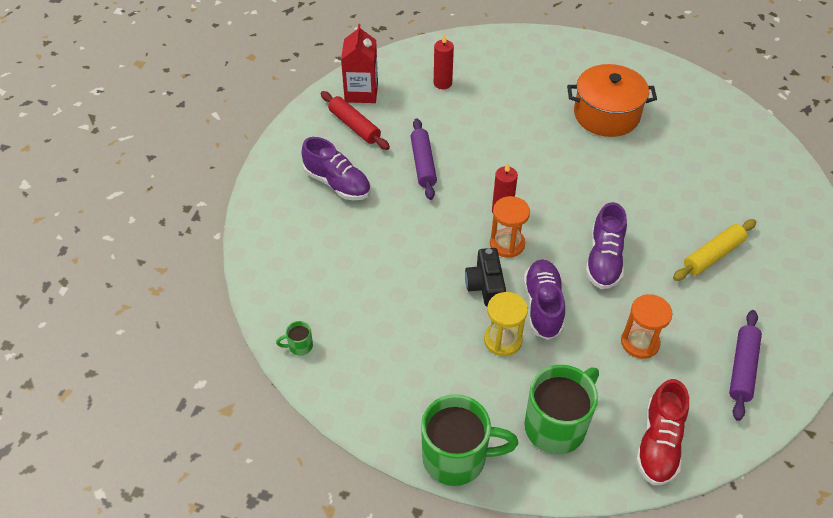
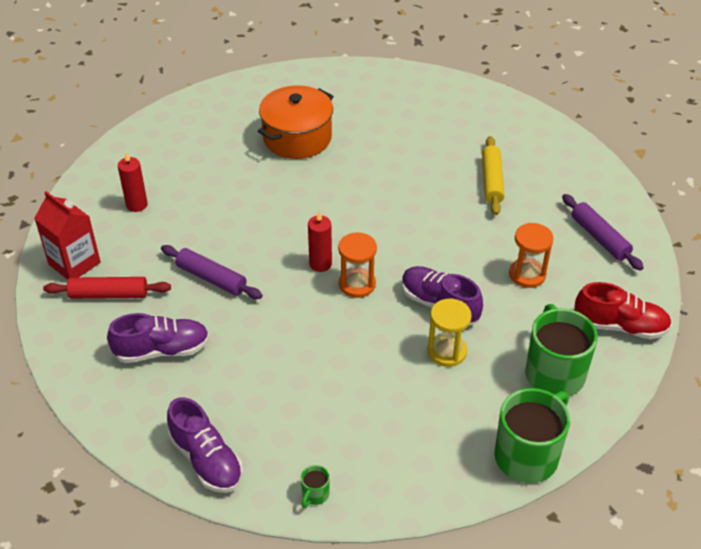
camera: 50 degrees left, 5 degrees down
(485, 285) = (383, 325): black camera -> none
(604, 260) = (434, 240): purple shoe -> purple shoe (206, 460)
(659, 443) = (620, 326): red shoe -> red shoe turned 45 degrees counterclockwise

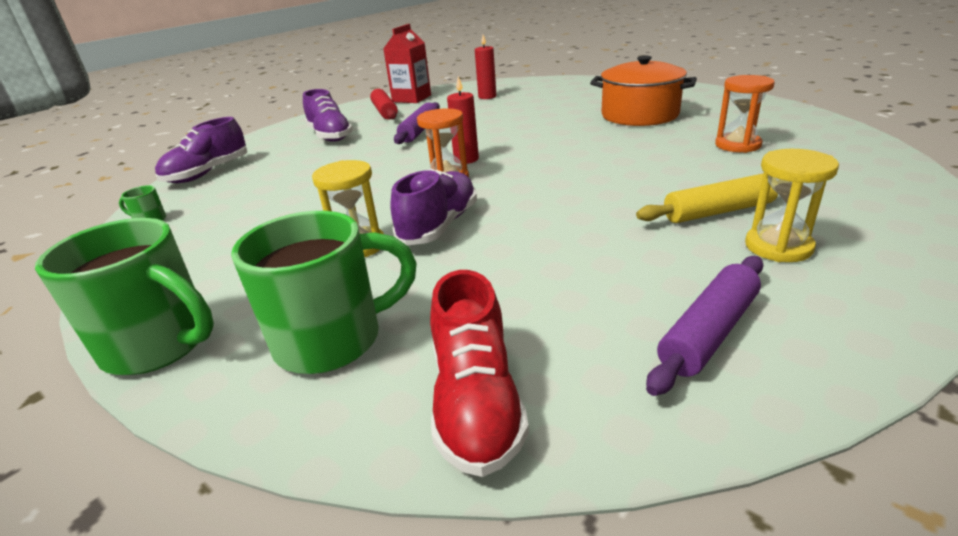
camera: 75 degrees right, 15 degrees down
(527, 274) = (543, 275): orange hourglass -> orange hourglass (737, 145)
(541, 181) = (778, 247): none -> yellow hourglass

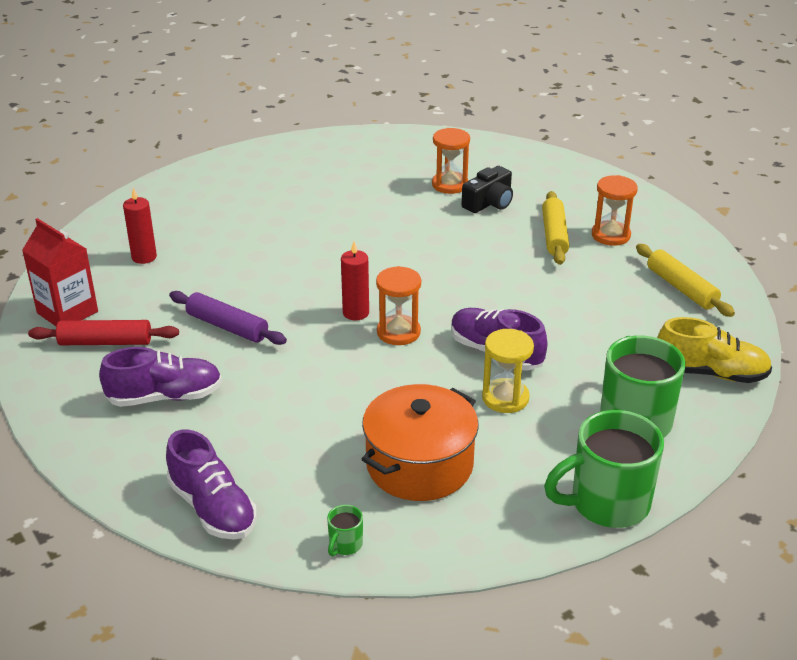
camera: 75 degrees left, 5 degrees up
(160, 345) = (606, 503): green mug -> green mug turned 150 degrees counterclockwise
(476, 402) = (710, 373): red shoe -> yellow shoe
(639, 115) = (331, 196): orange pot -> orange pot (419, 465)
(709, 332) = (681, 288): purple rolling pin -> yellow rolling pin
(733, 167) = (489, 203): none -> black camera
(778, 247) = (610, 235): yellow hourglass -> orange hourglass

